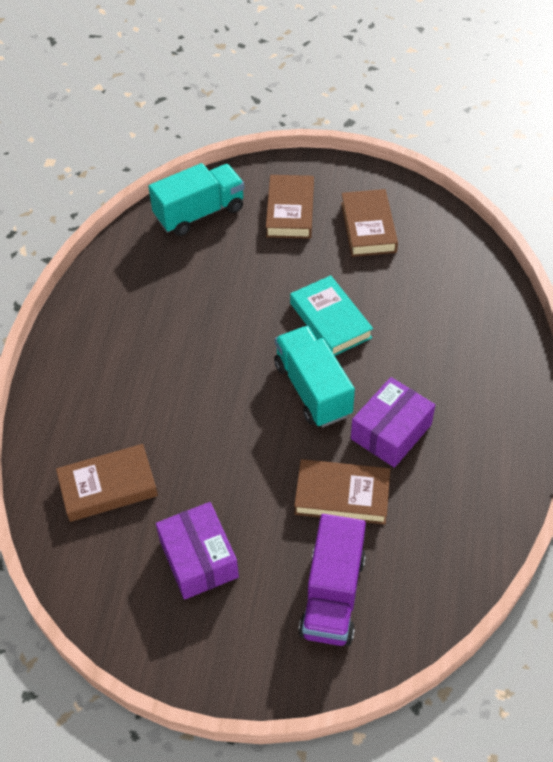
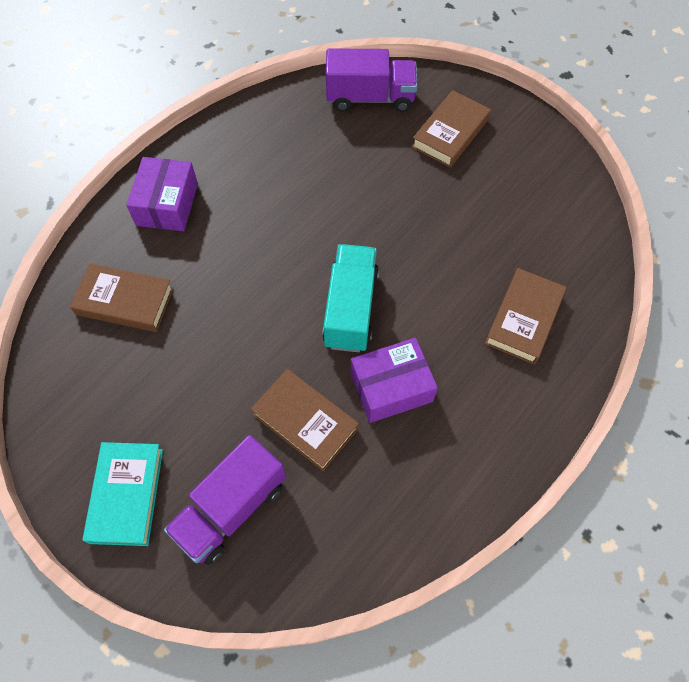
camera: 30 degrees right, 10 degrees up
(198, 559) = (148, 407): purple box -> purple box (167, 204)
(199, 213) = (370, 98): turquoise truck -> purple truck
(330, 320) = (413, 253): turquoise book -> turquoise book (127, 495)
(368, 227) = (510, 182): brown book -> brown book (523, 319)

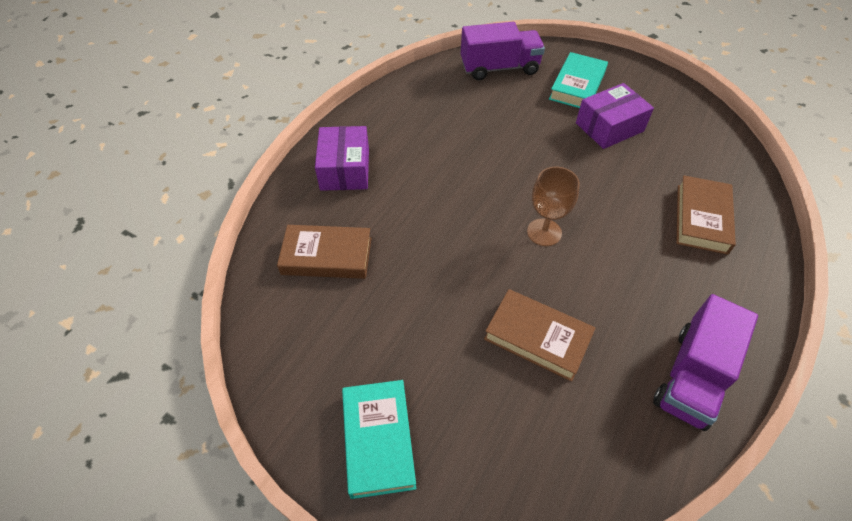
camera: 10 degrees left, 10 degrees down
(231, 508) = (492, 434): purple truck -> purple truck (692, 377)
(351, 309) = (544, 232): turquoise truck -> brown goblet
(391, 387) = (607, 294): purple box -> purple box (609, 127)
(450, 133) = (577, 85): brown book -> turquoise book

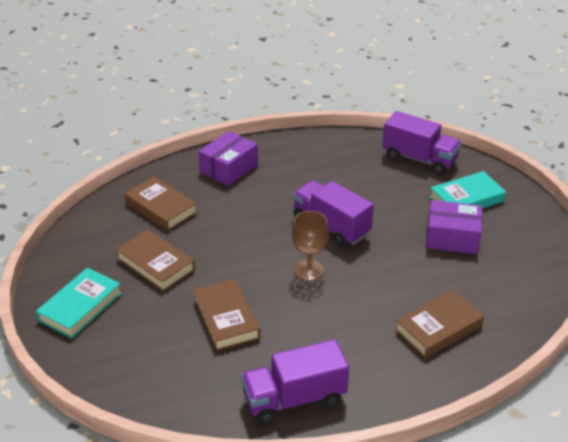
camera: 40 degrees right, 15 degrees down
(398, 326) = (156, 264): none -> brown book
(508, 175) = (331, 226): none -> purple truck

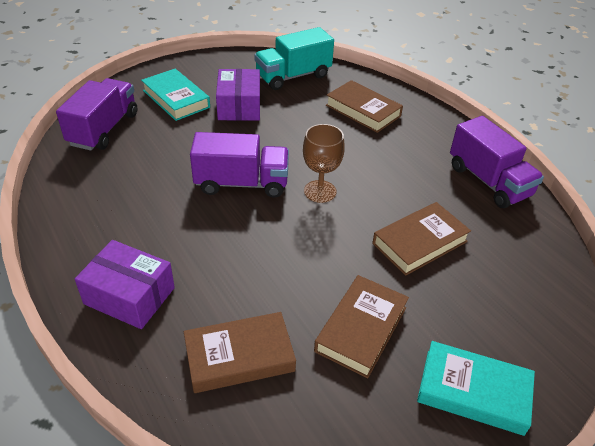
camera: 105 degrees left, 5 degrees up
(161, 208) = (239, 356): brown book -> brown book turned 45 degrees clockwise
(331, 226) = (241, 183): purple truck -> purple truck turned 120 degrees counterclockwise
(513, 284) = (293, 76): none -> turquoise truck

